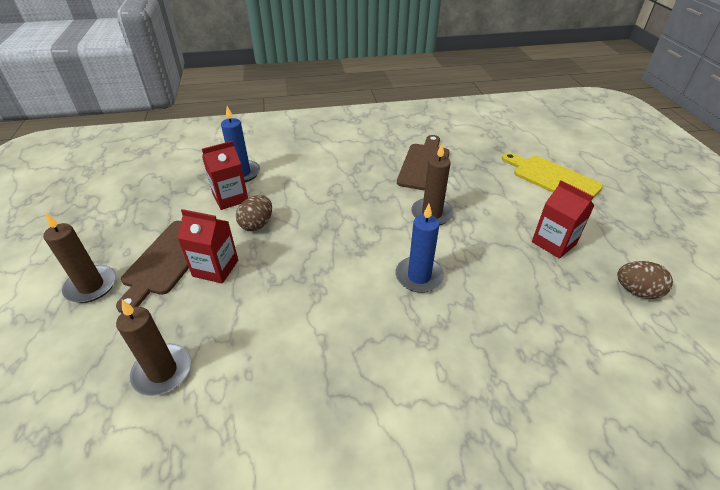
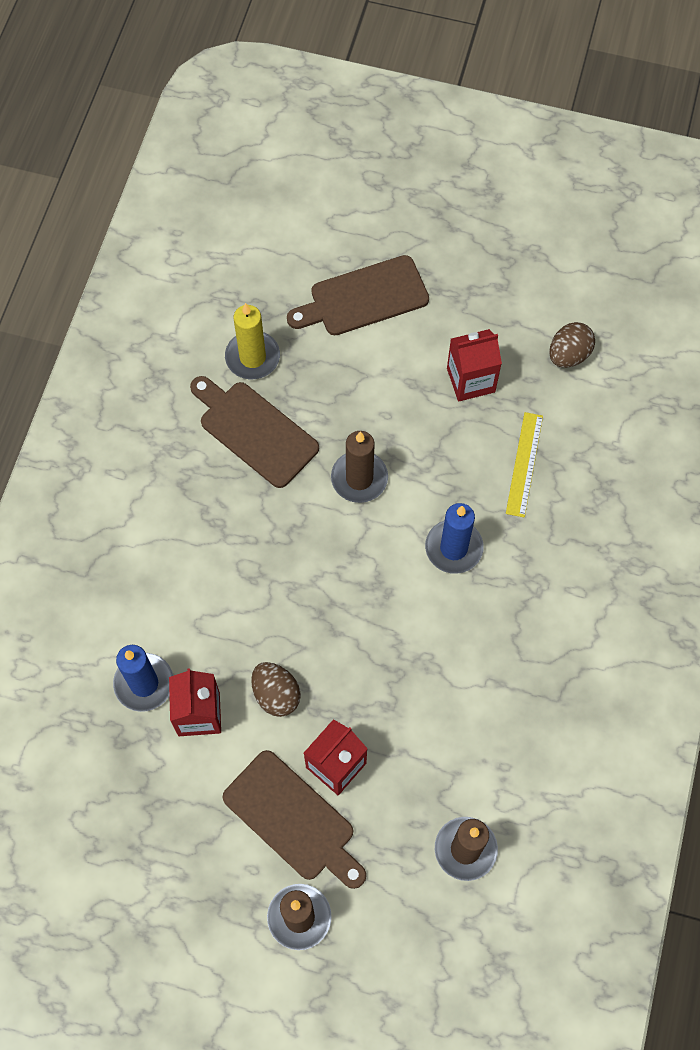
camera: 65 degrees left, 25 degrees up
(468, 151) = (252, 357): none -> yellow candle
(520, 295) = (524, 464): none -> yellow ruler
(552, 178) = (364, 298): yellow cutting board -> brown cutting board

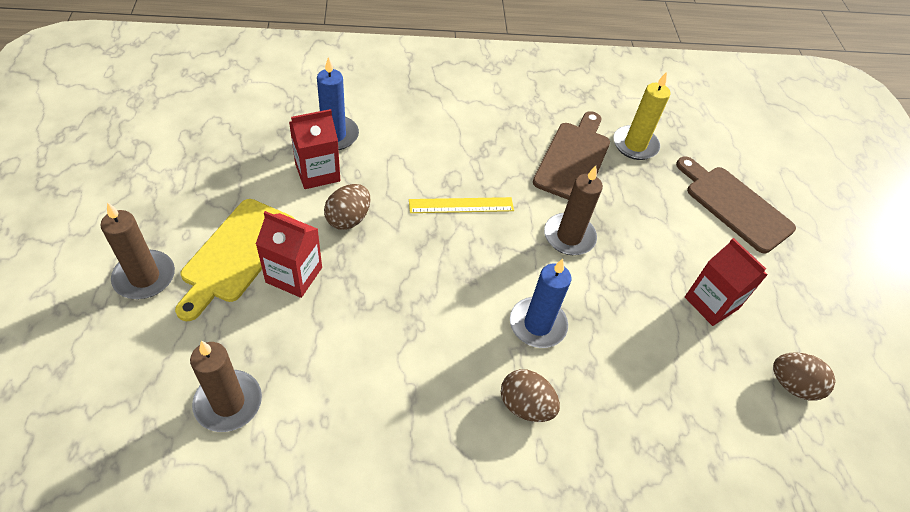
camera: 65 degrees right, 15 degrees down
(293, 819) = (236, 254): brown cutting board -> yellow cutting board
(524, 464) = (653, 368): yellow ruler -> yellow ruler (461, 205)
(532, 589) = (525, 405): none -> brown egg

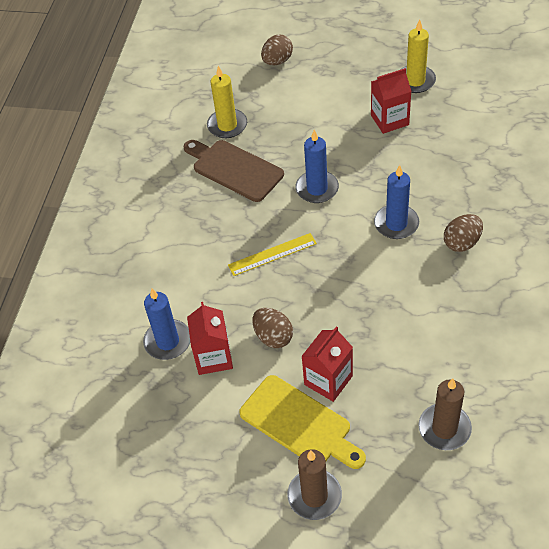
camera: 65 degrees left, 0 degrees up
(461, 205) = (272, 254): yellow ruler -> yellow ruler turned 60 degrees clockwise
(569, 236) = (317, 189): brown candle -> blue candle
(734, 206) = (303, 82): brown cutting board -> none
(792, 385) = (458, 97): brown egg -> brown egg (277, 61)
(796, 328) = (415, 81): none -> yellow candle

